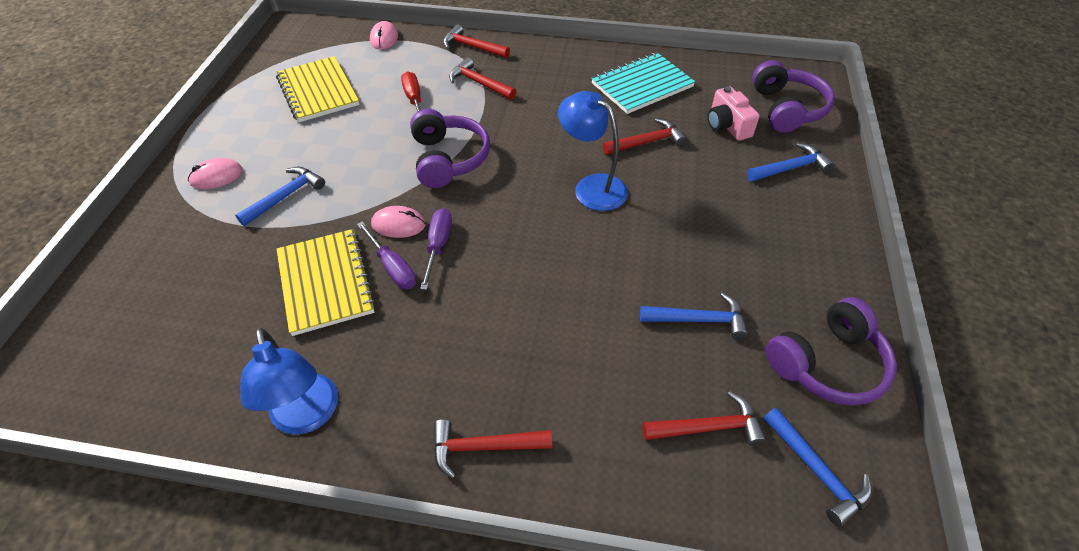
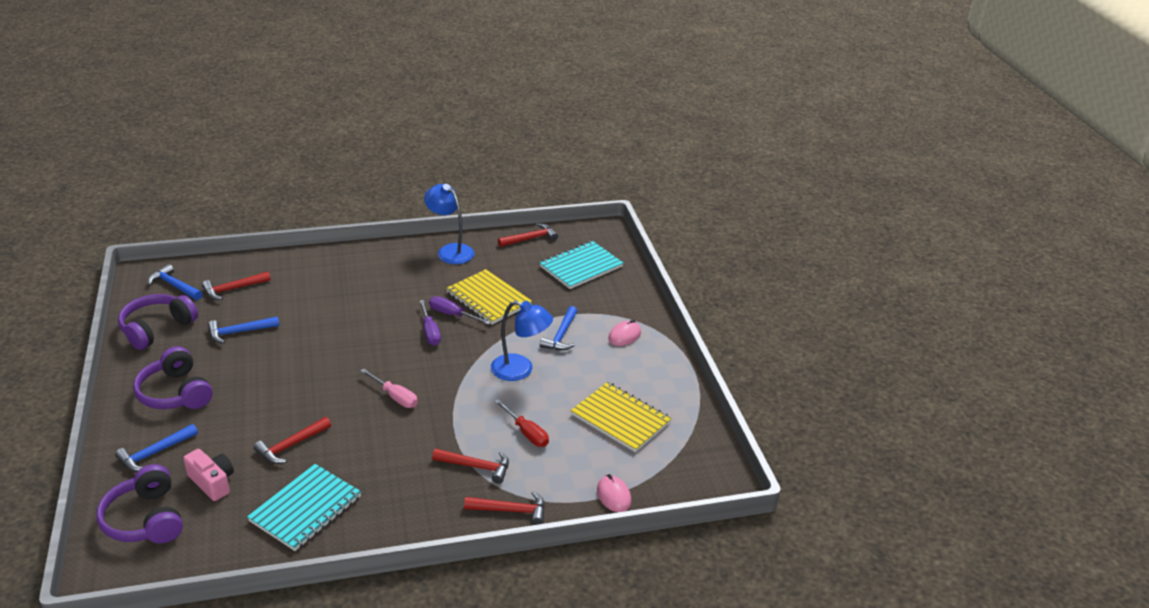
camera: 155 degrees right, 15 degrees down
(145, 309) = (581, 267): none -> turquoise notebook
(398, 224) = (466, 337): pink mouse -> none
(448, 159) = (460, 389): purple headphones -> purple headphones (175, 393)
(483, 447) = (353, 259): red hammer -> red hammer (530, 239)
(522, 167) = (395, 397): none -> pink screwdriver
(592, 187) = (332, 395): blue lamp -> blue lamp (520, 370)

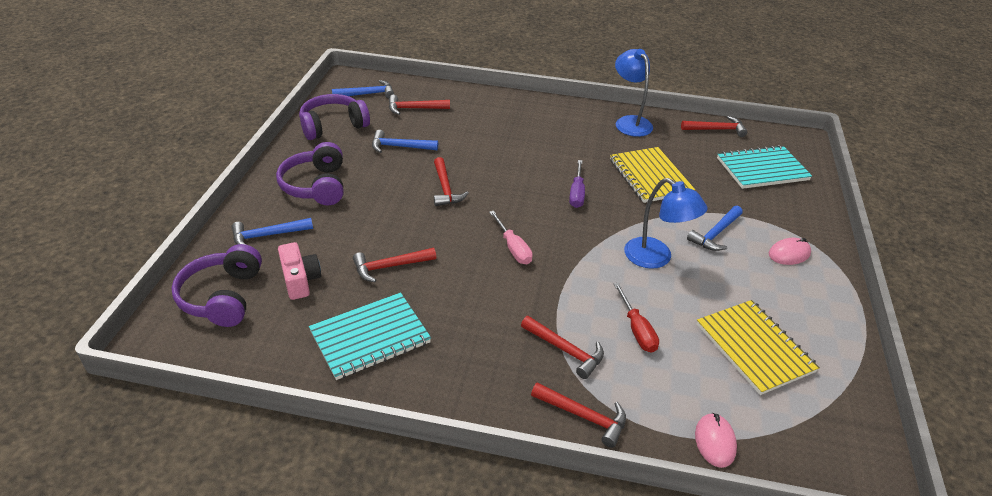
camera: 25 degrees right, 5 degrees up
(174, 286) = (367, 94): blue hammer -> blue hammer turned 105 degrees clockwise
(306, 360) = (445, 188): none -> red hammer
(452, 315) = (606, 182): purple screwdriver -> none

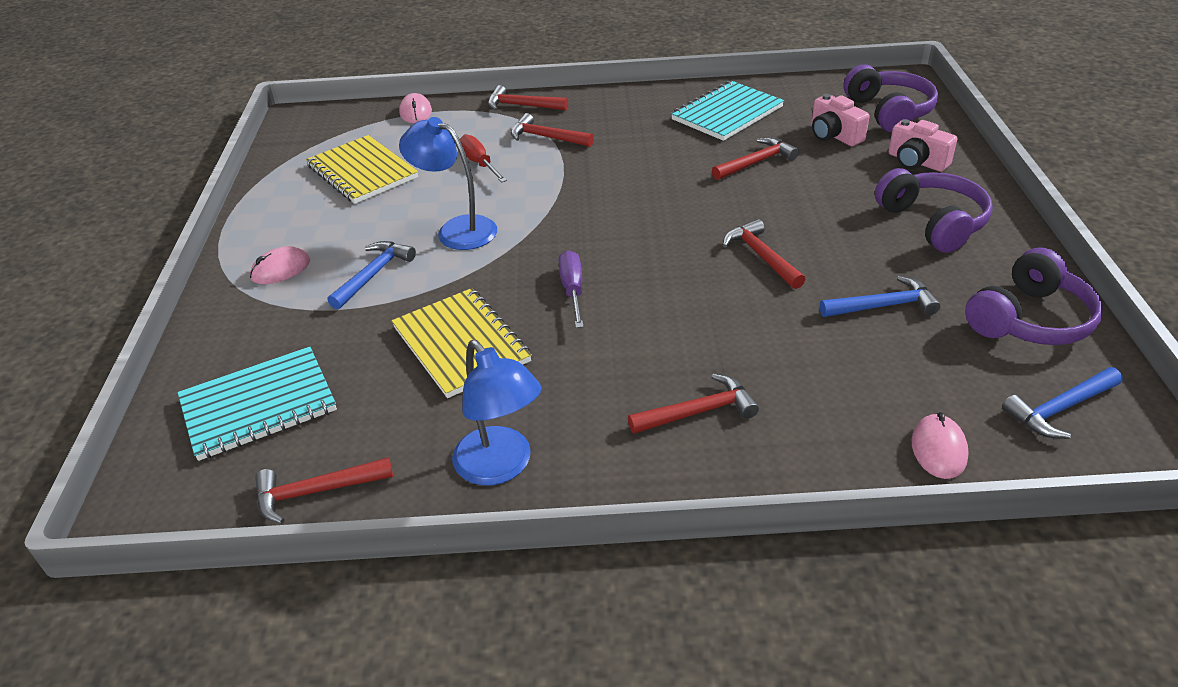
camera: 170 degrees right, 0 degrees up
(267, 235) = (916, 161): blue hammer -> pink camera
(414, 108) = (936, 394): red hammer -> red hammer (698, 411)
(434, 93) = (938, 449): none -> pink mouse
(513, 248) = (632, 205): pink screwdriver -> none

